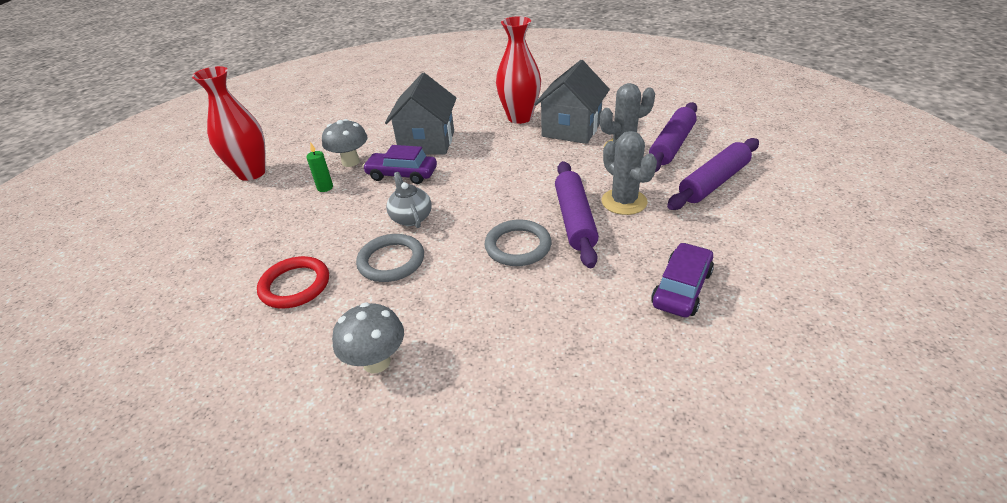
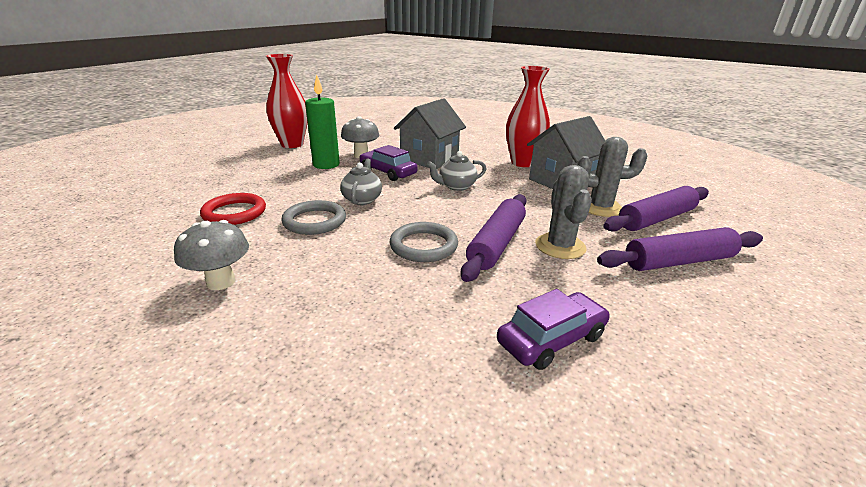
camera: 25 degrees right, 10 degrees down
(325, 188) = (326, 165): green candle -> green candle, size x1.95
(485, 168) = (456, 186): none -> grey teapot

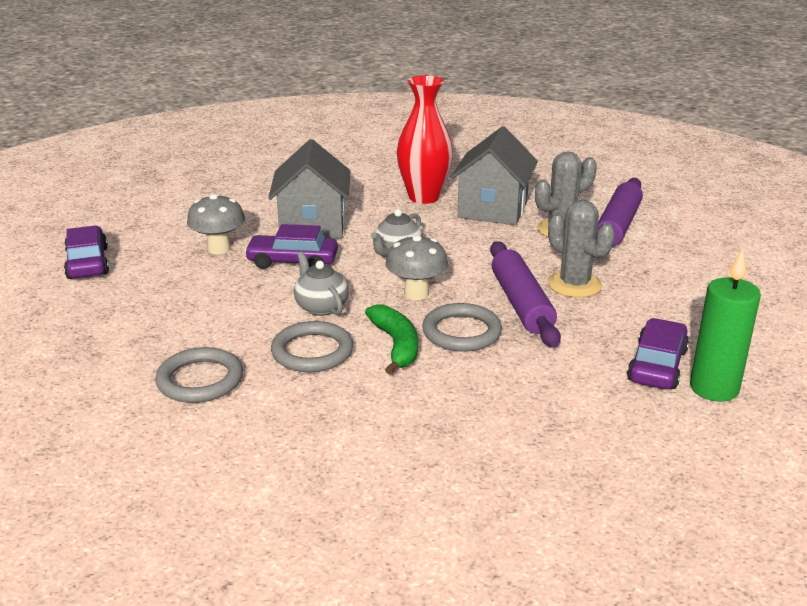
camera: 35 degrees left, 0 degrees up
(221, 282) = (331, 448): grey mushroom -> grey mushroom (416, 293)
(234, 213) = (200, 380): red ring -> grey ring
(292, 144) = (88, 263): red vase -> purple car
(326, 165) = (196, 277): green candle -> green candle (714, 388)
(368, 237) = (396, 345): none -> green banana
(678, 261) = (672, 263): purple rolling pin -> none

